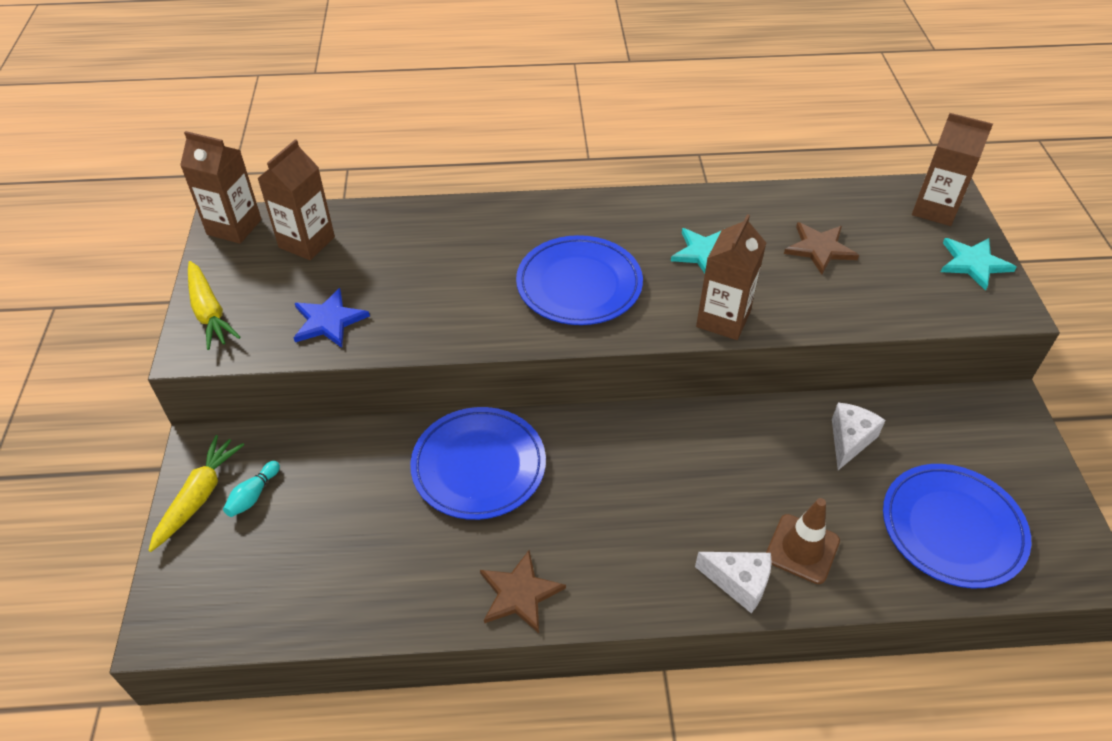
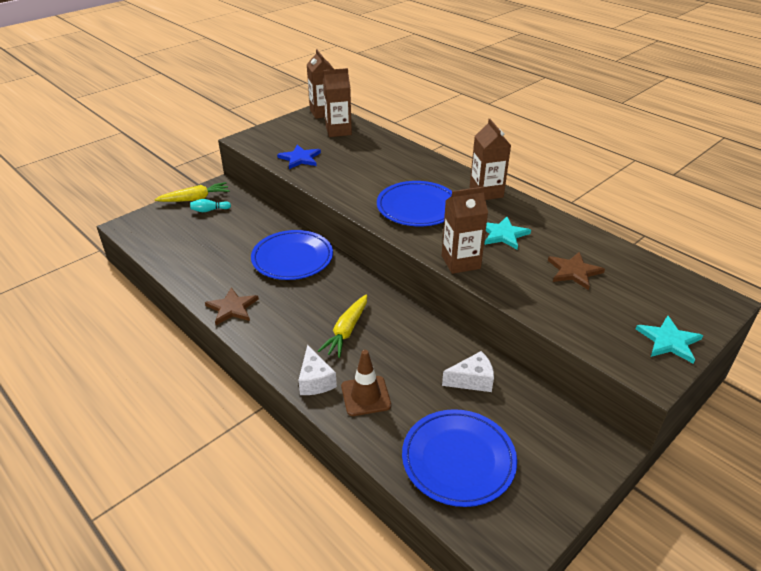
camera: 50 degrees right, 10 degrees down
(209, 312) = (268, 132): yellow carrot -> yellow carrot (346, 331)
(934, 209) = (693, 303): brown carton -> brown carton (486, 192)

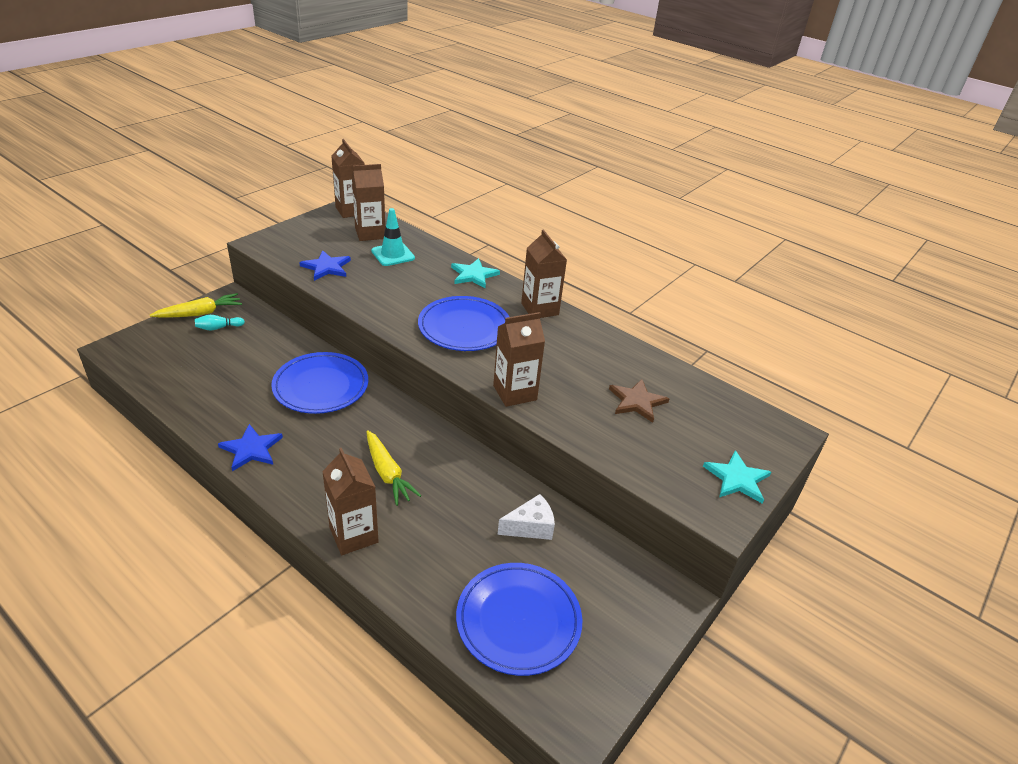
camera: 10 degrees left, 0 degrees up
(232, 308) = (251, 449): brown star -> blue star
(315, 381) = (353, 535): white cheese -> brown carton
(346, 331) = (388, 473): yellow carrot -> yellow carrot turned 45 degrees counterclockwise
(357, 148) = (393, 254): none -> turquoise traffic cone
(365, 396) = (412, 550): brown traffic cone -> none
(503, 234) = (560, 359): turquoise star -> turquoise star (474, 275)

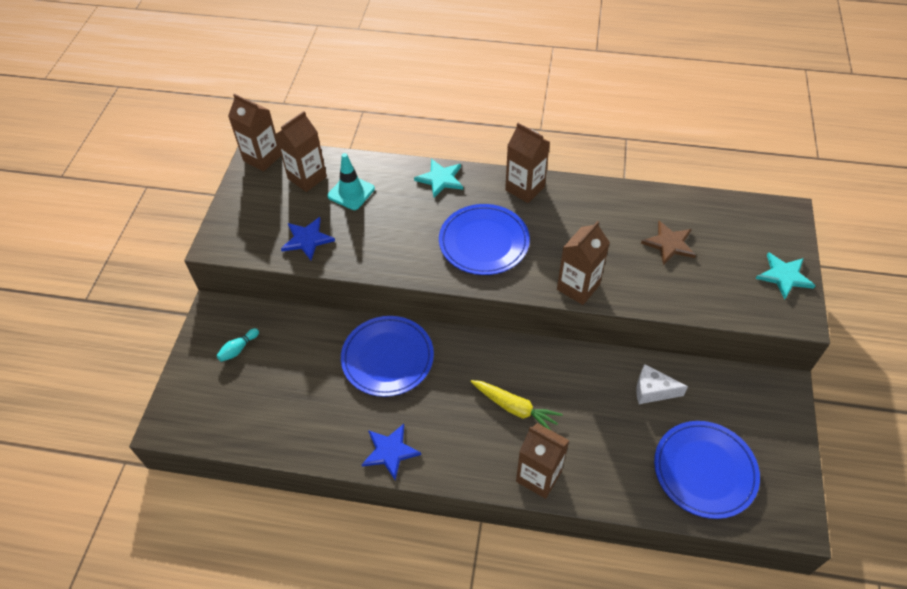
camera: 25 degrees left, 15 degrees up
(200, 313) = (204, 343): yellow carrot -> none
(530, 527) = (652, 391): white cheese -> white cheese turned 120 degrees counterclockwise

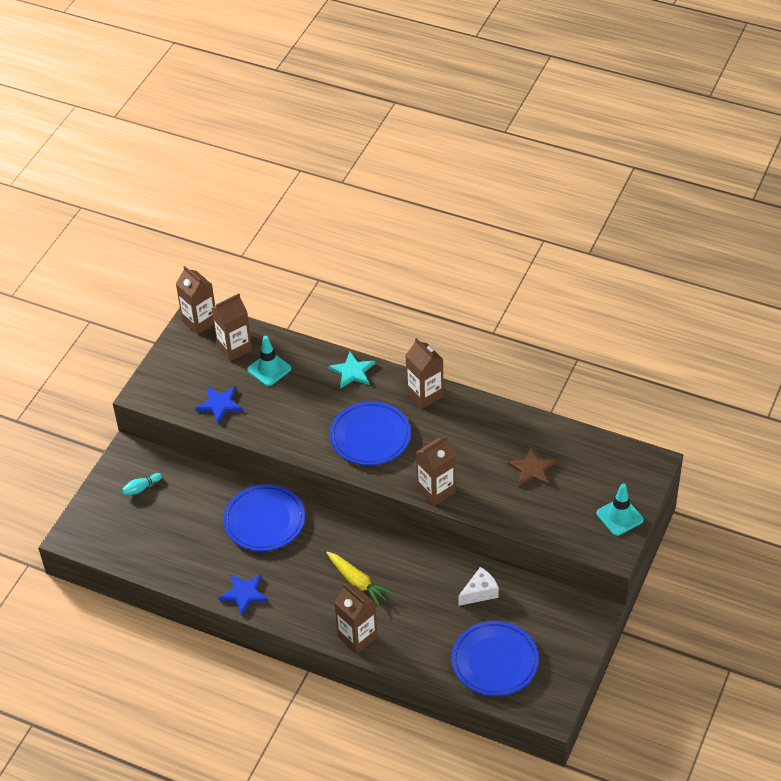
camera: 15 degrees right, 5 degrees down
(652, 391) = (480, 592): white cheese -> white cheese turned 120 degrees clockwise
(784, 276) = (619, 516): turquoise star -> turquoise traffic cone

